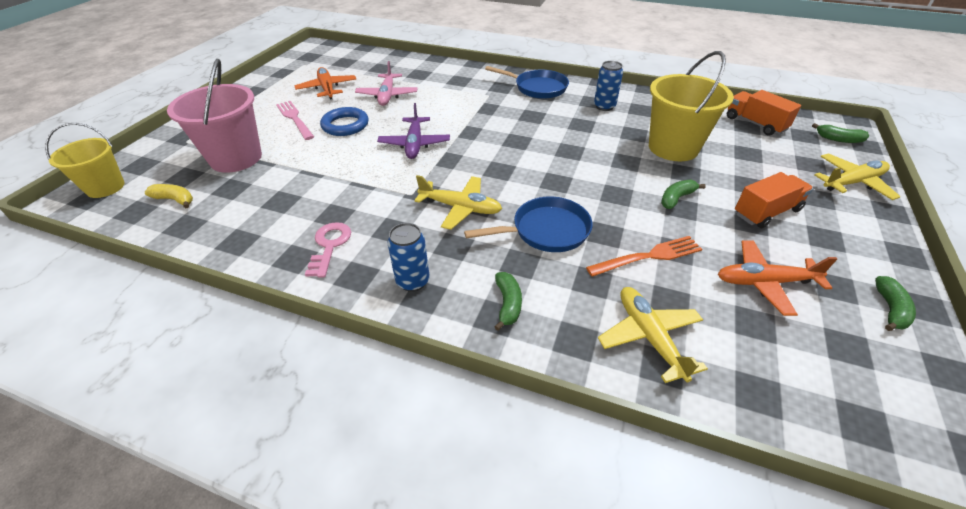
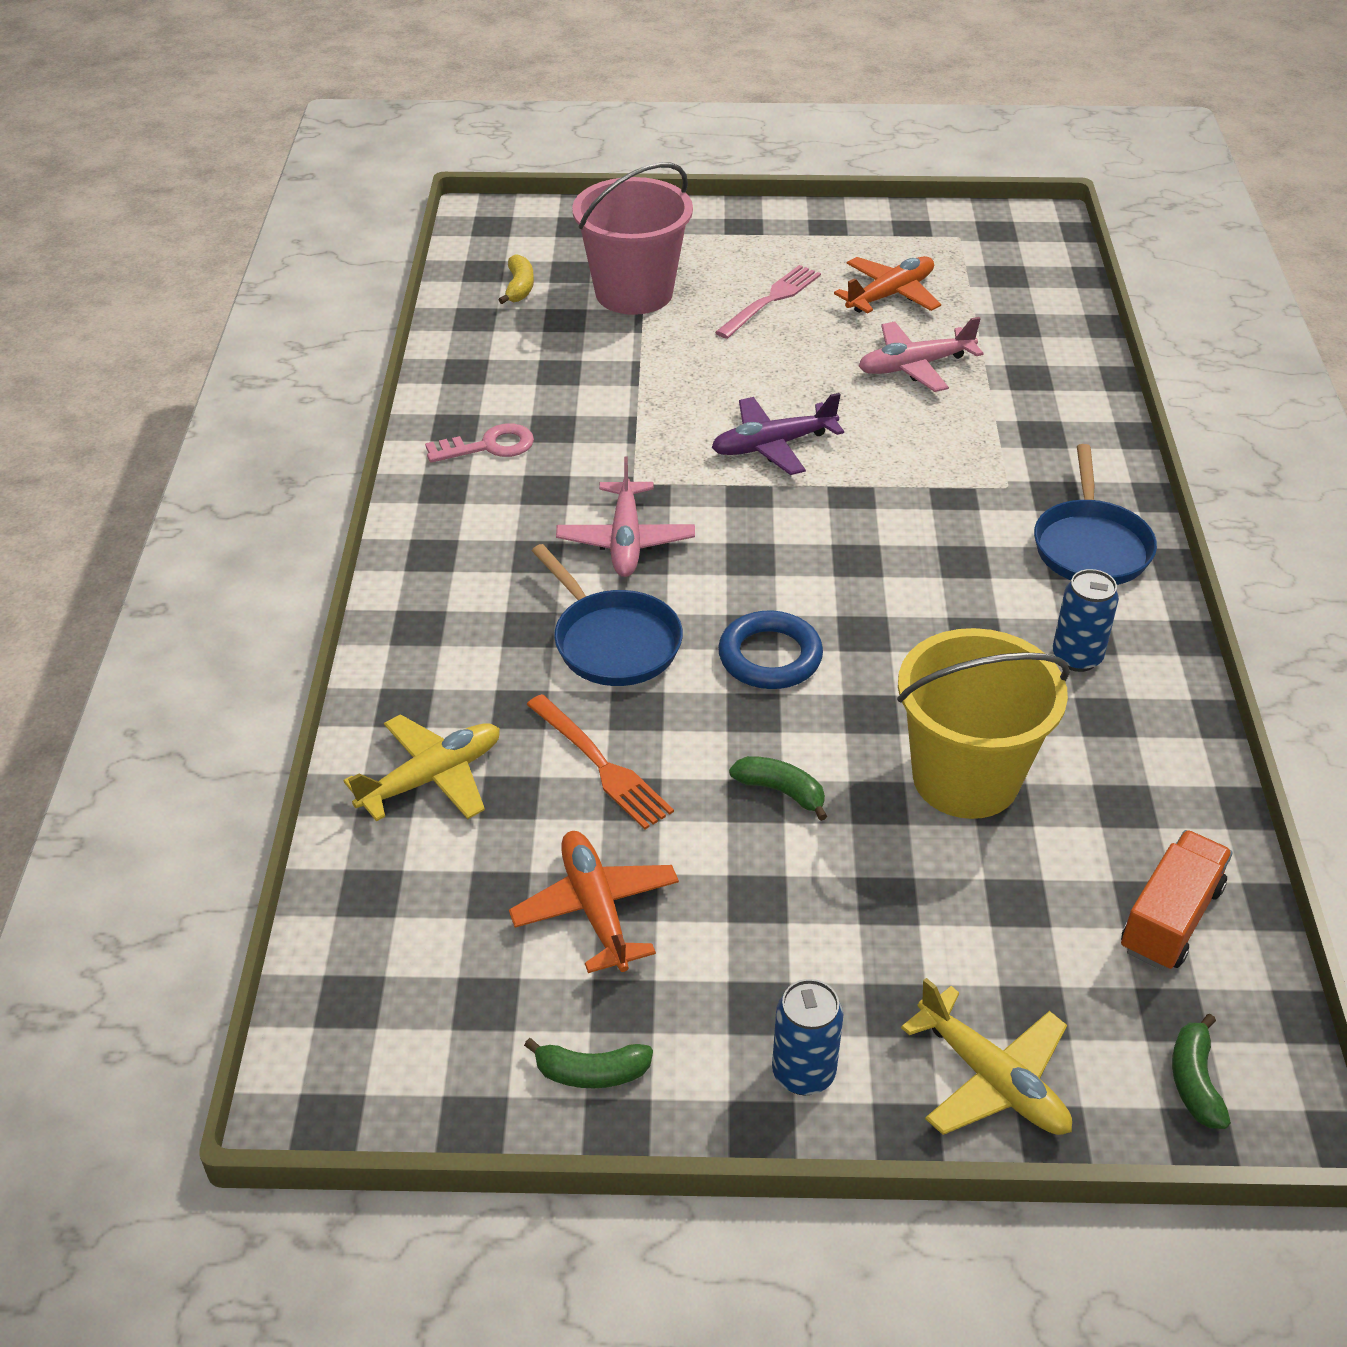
camera: 70 degrees right, 0 degrees up
(105, 187) = (517, 225): yellow bucket -> none
(345, 125) = (784, 356): blue ring -> blue ring (770, 657)
(413, 281) = (453, 538): blue can -> blue can (803, 1073)
(461, 208) = (626, 541): yellow plane -> pink plane
(508, 304) = (444, 633): green banana -> none
(766, 212) = (801, 922): orange truck -> none

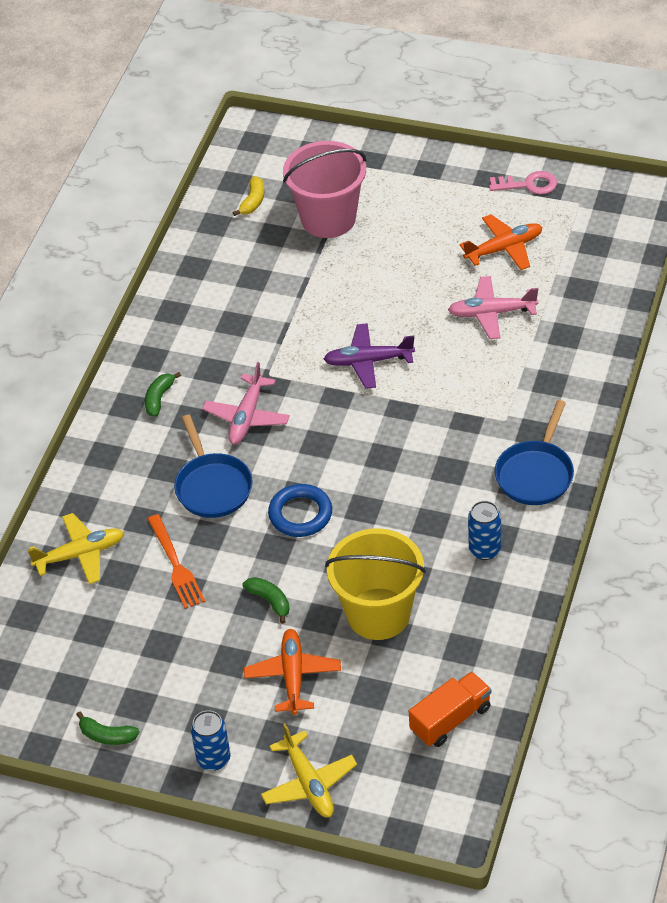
camera: 20 degrees right, 5 degrees up
(489, 446) = (188, 330): pink key -> pink key (528, 184)
(595, 909) = (141, 649): orange plane -> orange plane (293, 676)
(771, 300) = (419, 240): pink fork -> none
(1194, 1081) = (414, 807): green banana -> green banana (159, 398)

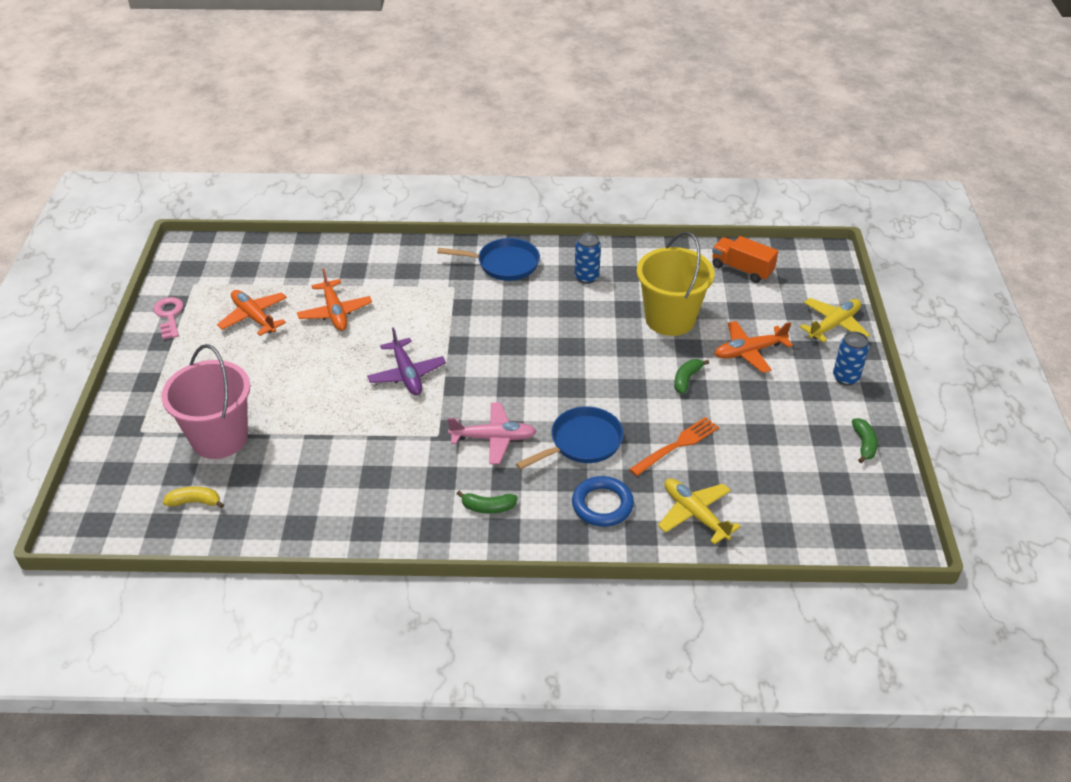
camera: 110 degrees left, 5 degrees down
(300, 514) = (591, 380): blue ring -> blue ring (602, 505)
(491, 313) = (335, 312): pink plane -> orange plane

